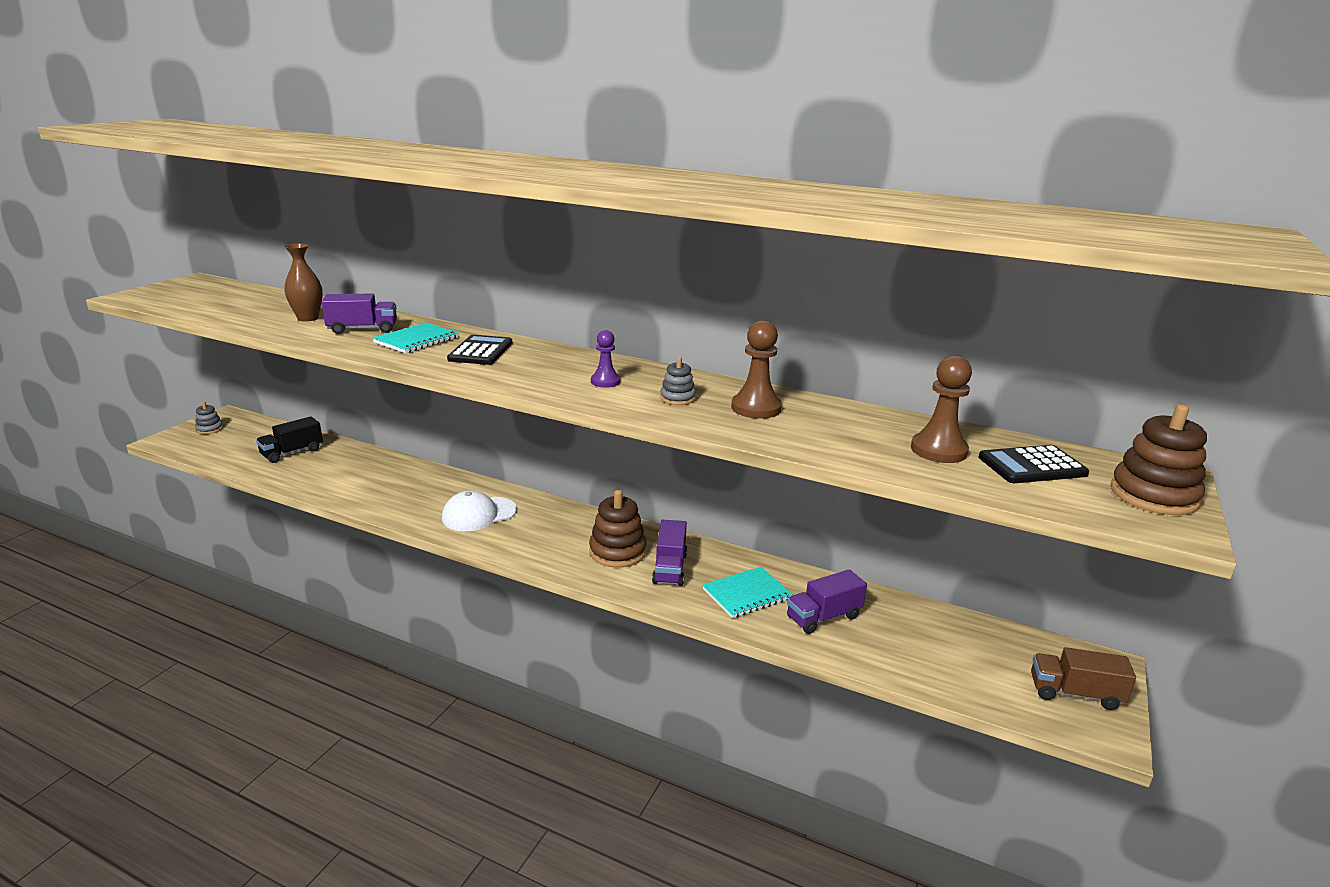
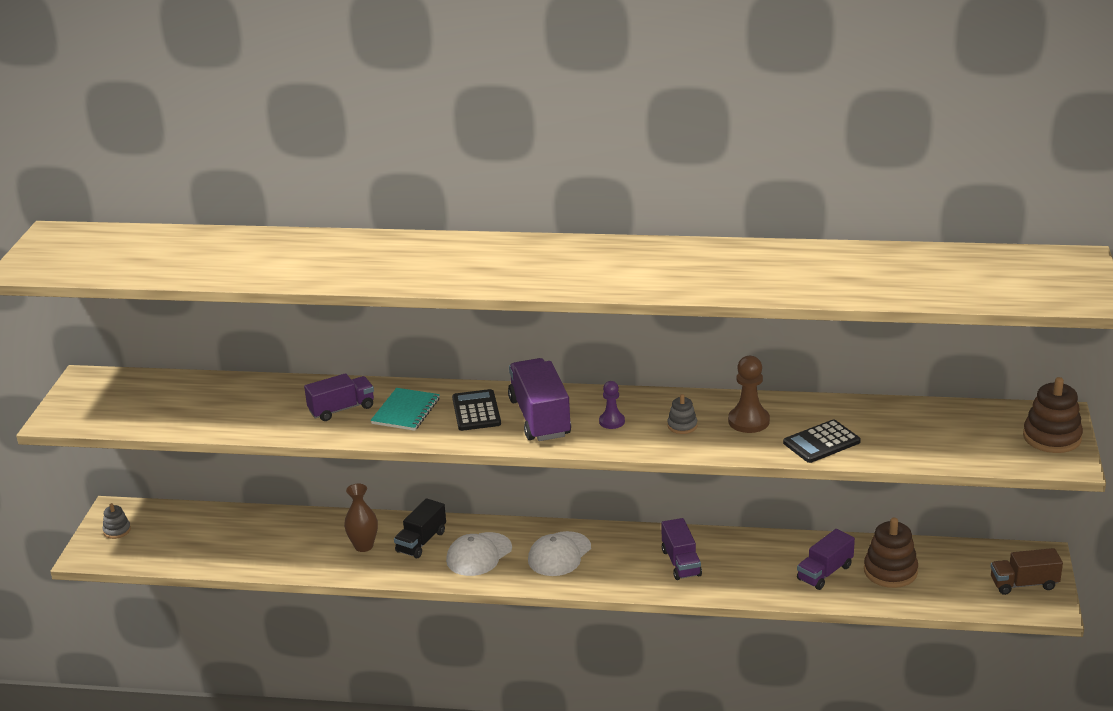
camera: 15 degrees left, 5 degrees up
(292, 452) = (235, 536): black truck -> black truck (421, 542)
(308, 318) = (273, 407): brown vase -> brown vase (364, 546)
(535, 366) = (540, 418): none -> purple truck
(554, 532) = (559, 554): none -> white cap
(617, 552) = (627, 559): brown stacking toy -> brown stacking toy (890, 571)
(746, 594) = (756, 569): turquoise notebook -> none
(938, 450) = (900, 431): brown pawn -> none
(1032, 466) = (968, 430): black calculator -> black calculator (821, 442)

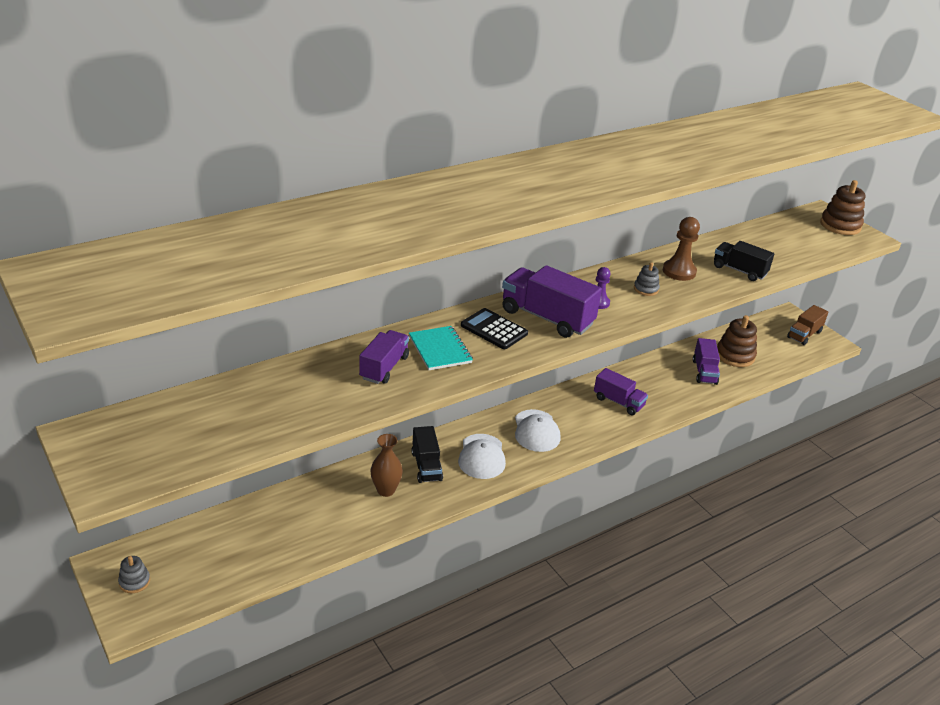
camera: 45 degrees left, 5 degrees up
(821, 442) = (739, 270): black calculator -> black truck

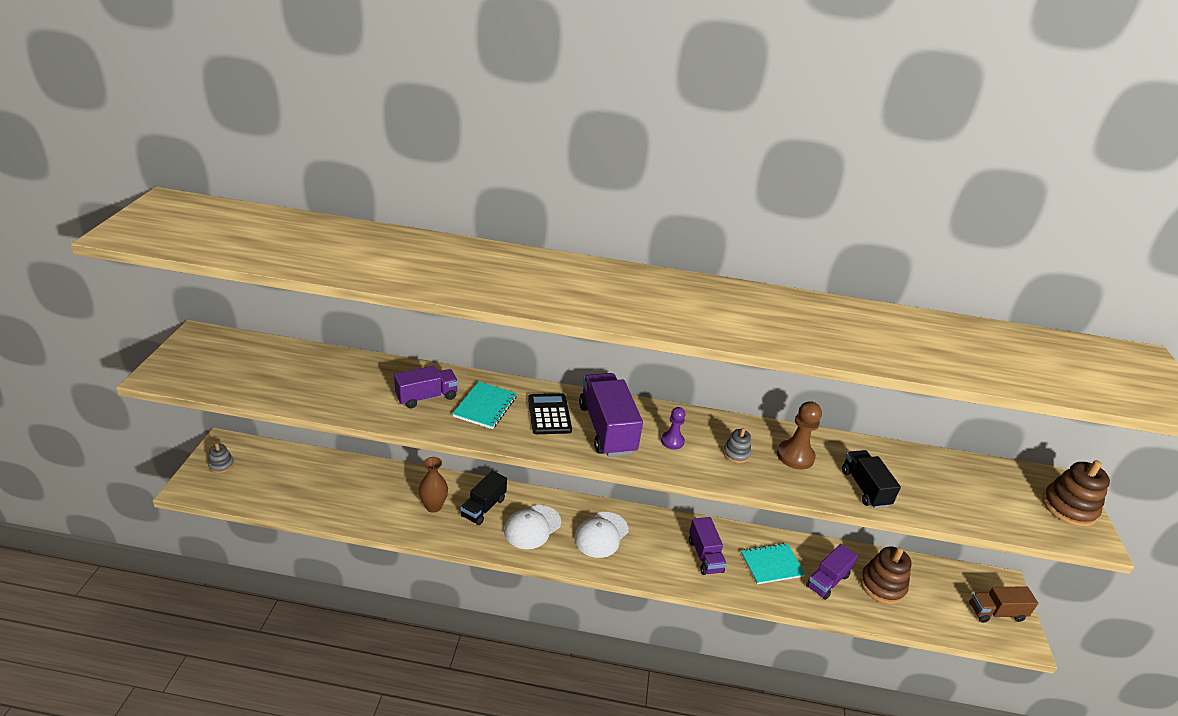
camera: 40 degrees right, 0 degrees up
(663, 382) = (772, 565): none -> turquoise notebook

